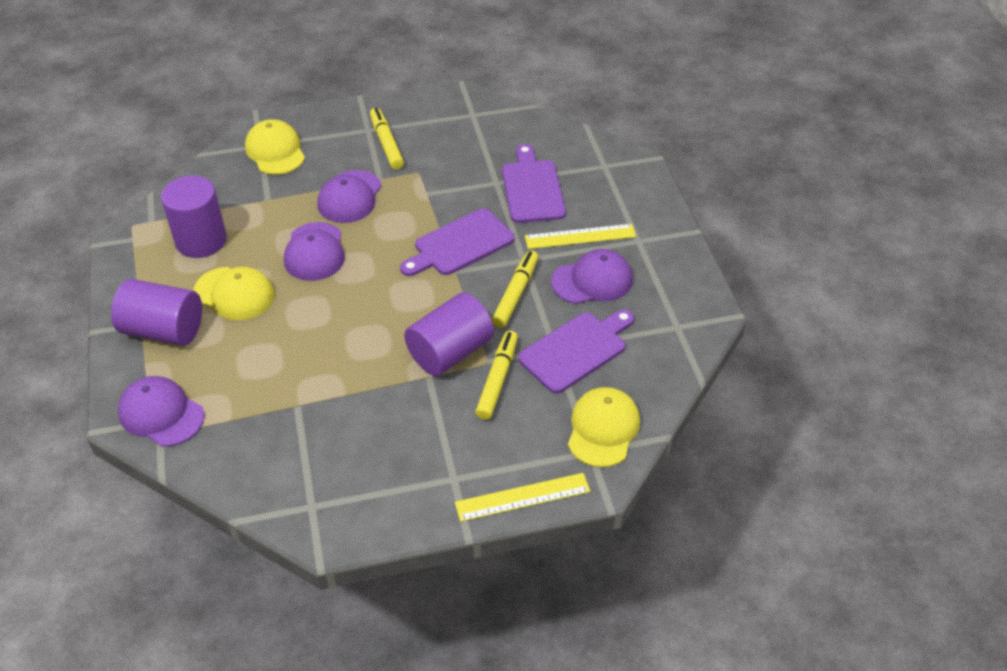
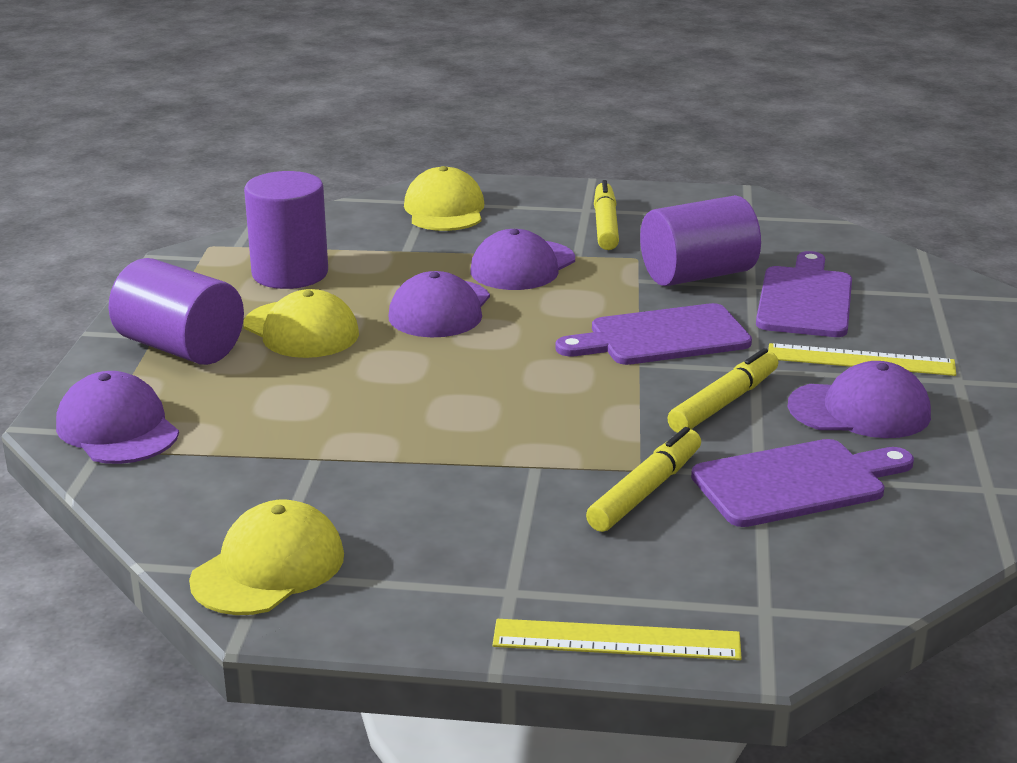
camera: 20 degrees right, 20 degrees down
(450, 352) = (584, 446): purple cylinder -> purple cylinder (697, 275)
(603, 429) = (800, 585): yellow cap -> yellow cap (268, 568)

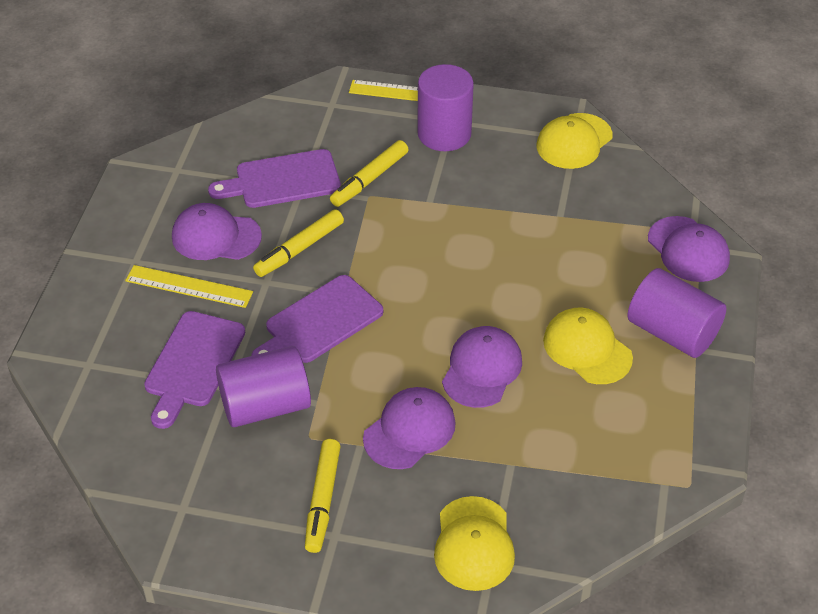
camera: 175 degrees left, 20 degrees up
(290, 274) = (608, 432): purple cylinder -> purple cylinder (444, 134)
(662, 337) = (319, 322): purple cutting board -> purple cutting board turned 150 degrees clockwise

